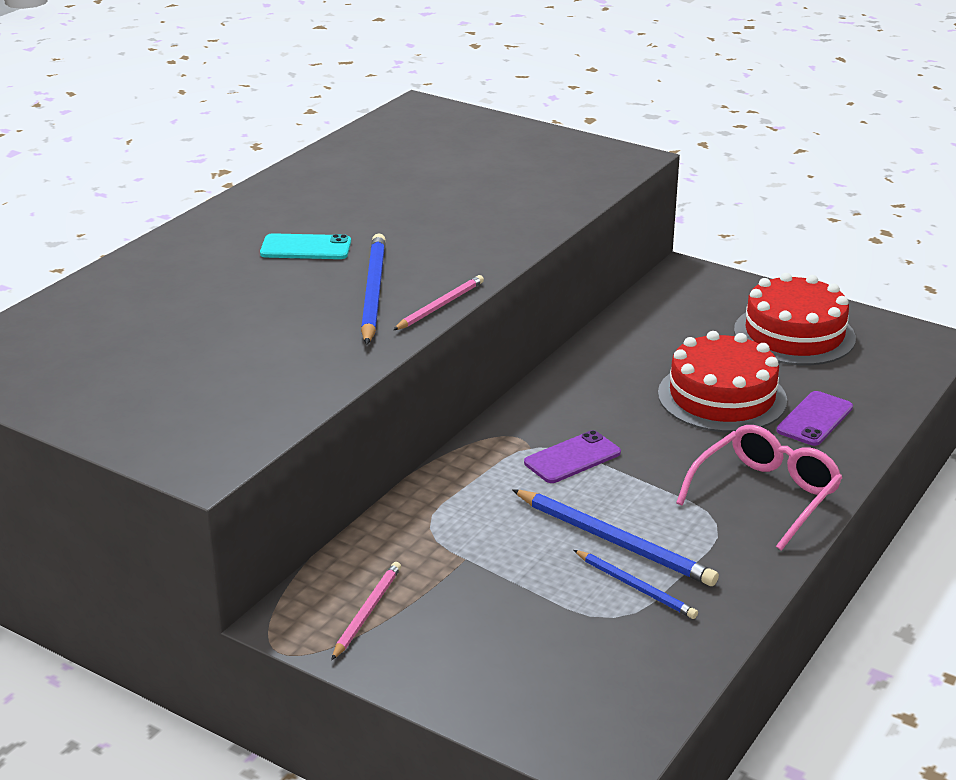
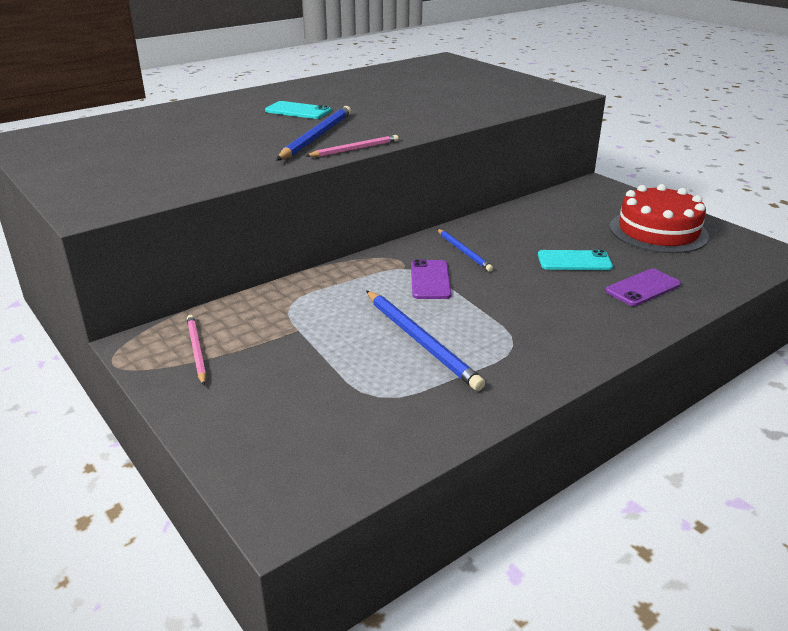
camera: 20 degrees right, 0 degrees up
(367, 612) = (196, 351): pink pencil -> pink pencil turned 60 degrees counterclockwise
(572, 458) = (430, 280): purple phone -> purple phone turned 75 degrees counterclockwise
(635, 586) = (413, 377): blue pencil -> blue pencil (463, 251)
(722, 397) = (574, 261): red cake -> turquoise phone
(765, 495) = (568, 333): pink glasses -> none

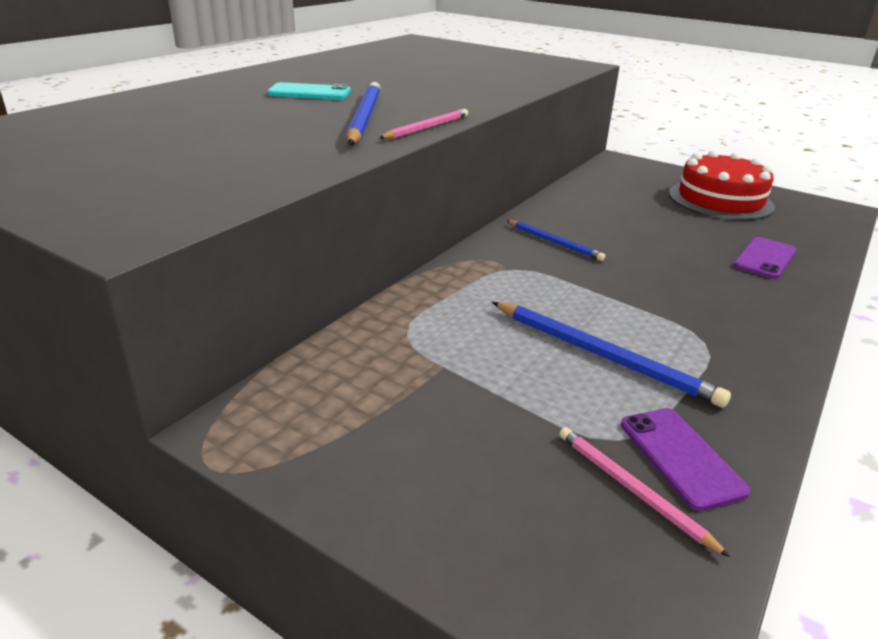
camera: 20 degrees left, 0 degrees up
(196, 351) = (327, 422): pink pencil -> pink pencil (632, 490)
(430, 280) = (547, 279): purple phone -> purple phone (681, 457)
(574, 261) = (674, 239): turquoise phone -> none

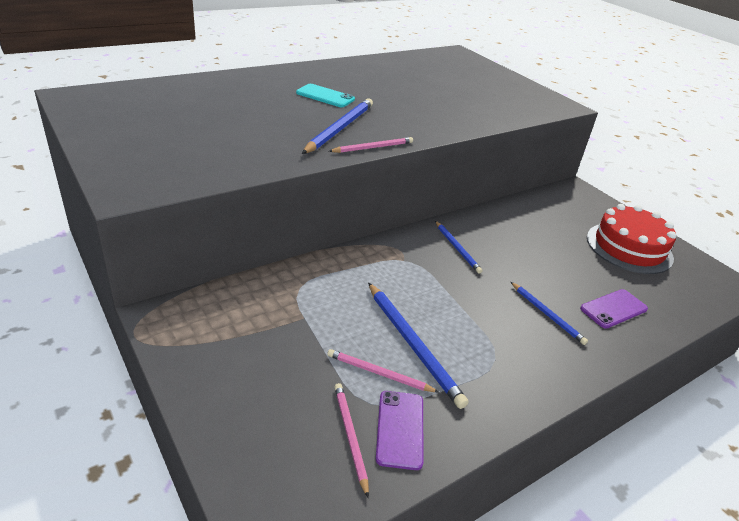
camera: 20 degrees right, 5 degrees up
(596, 401) = (379, 373): none -> pink pencil
(709, 281) = (547, 314): none -> blue pencil

